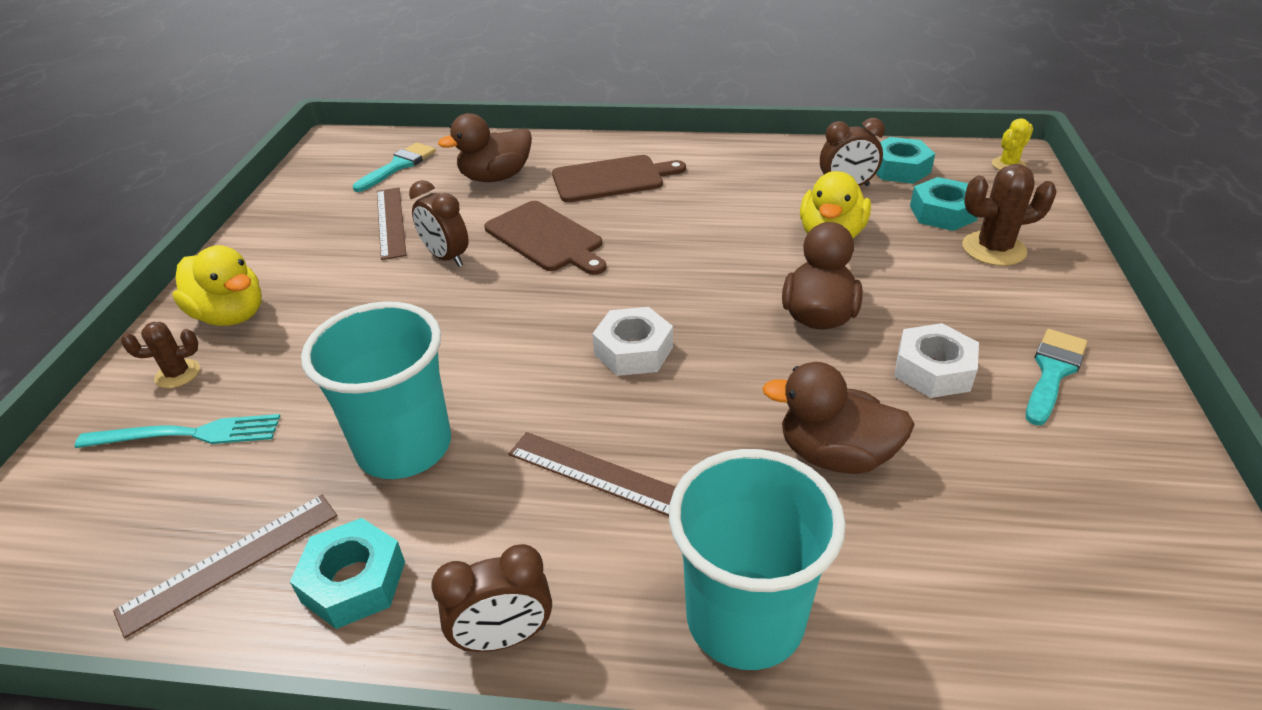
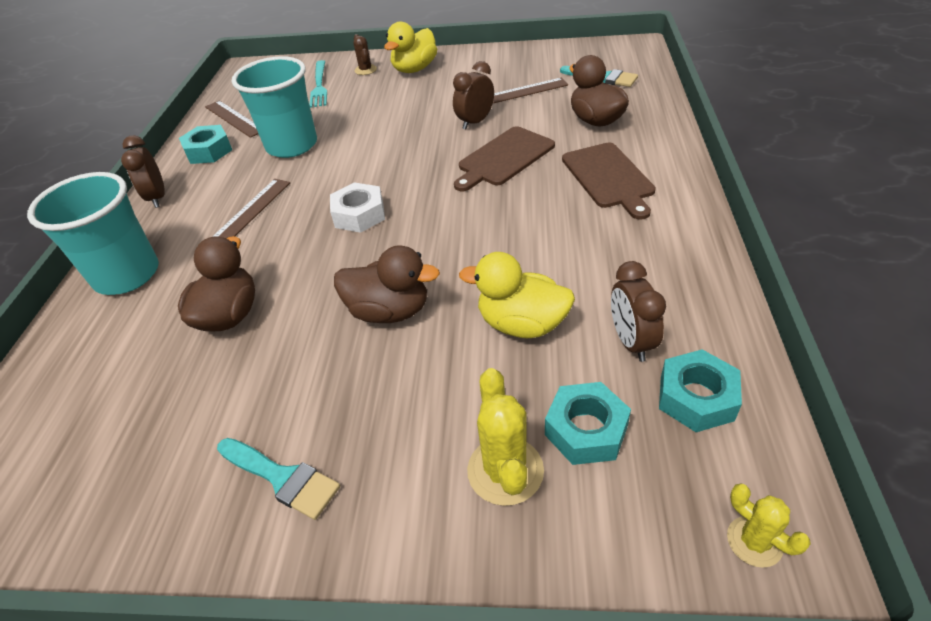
camera: 90 degrees right, 5 degrees up
(933, 370) = (304, 383): white nut -> none
(993, 249) = (505, 471): brown cactus -> yellow cactus

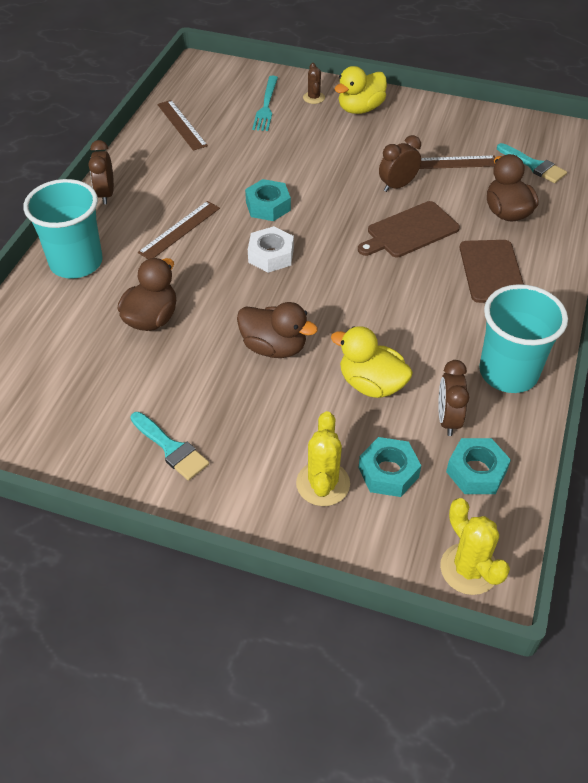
camera: 10 degrees right, 5 degrees up
(209, 151) = (154, 156): turquoise nut -> turquoise nut (268, 206)
(292, 145) = (228, 169): turquoise cup -> turquoise cup (508, 372)
(754, 541) = (469, 569): yellow cactus -> yellow cactus, size x1.63

